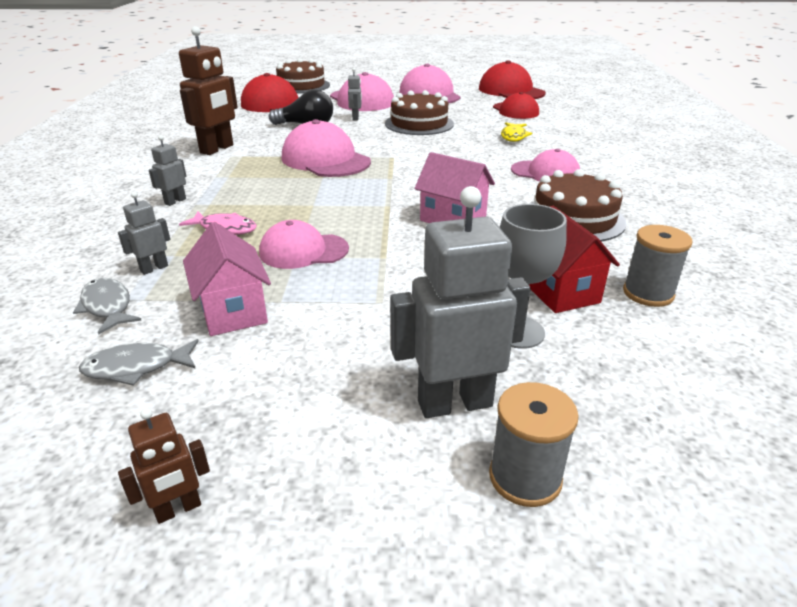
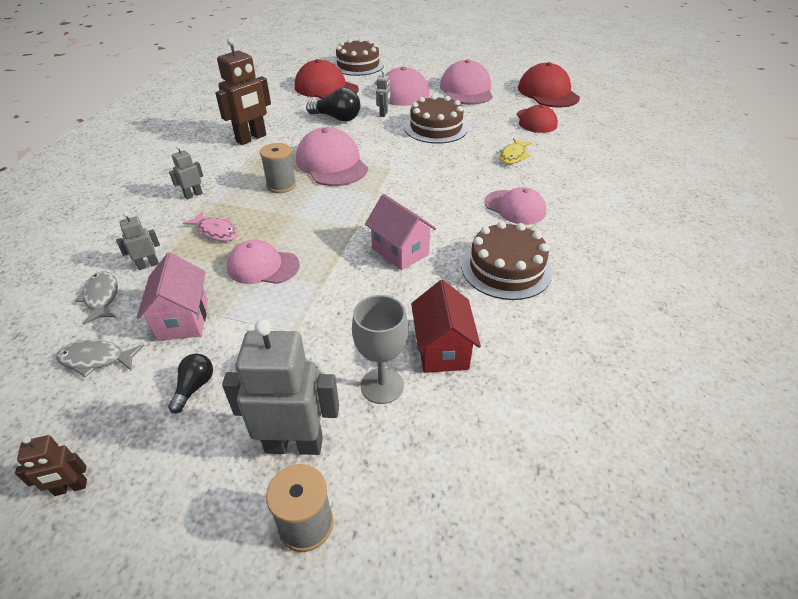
camera: 15 degrees right, 10 degrees up
(290, 372) = (194, 387): none -> black light bulb
(648, 293) = (517, 367): grey spool -> grey spool (281, 185)

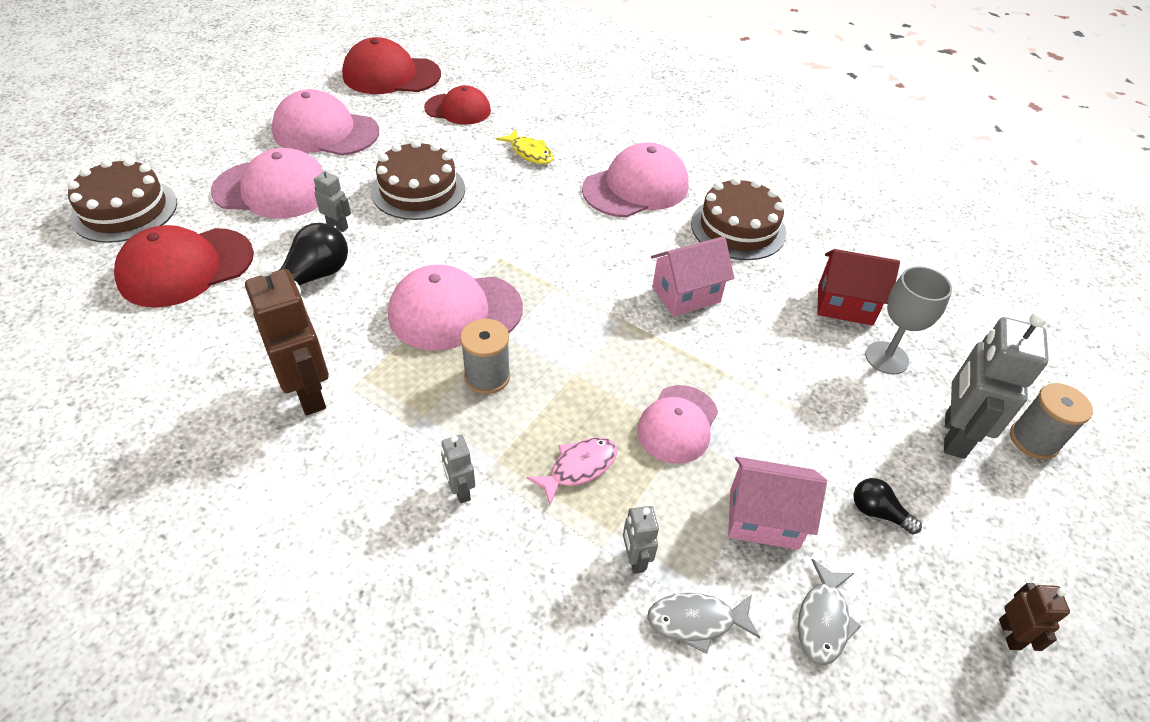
camera: 75 degrees left, 5 degrees up
(515, 207) = (636, 187): pink cap -> pink cap, size x1.53

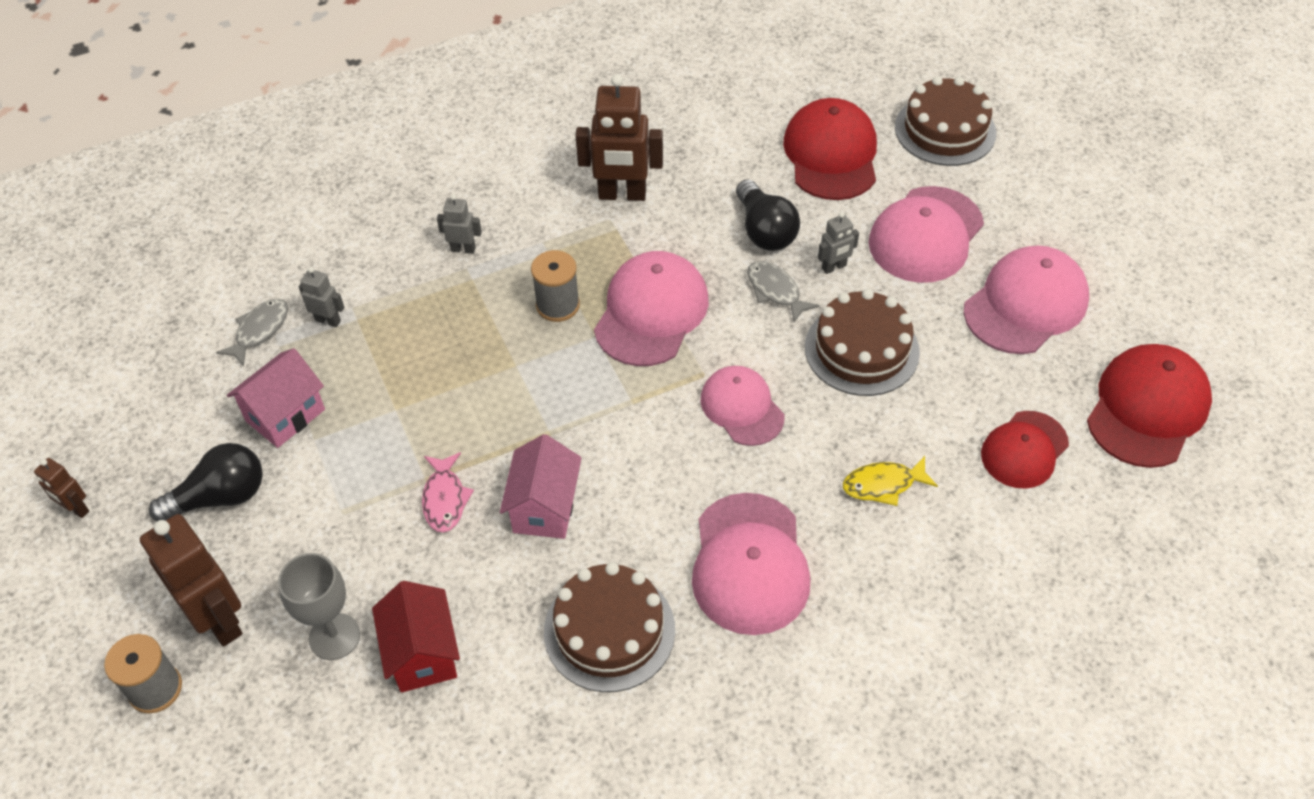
camera: 125 degrees right, 5 degrees up
(579, 468) = (424, 324): pink fish -> pink fish (445, 499)
(677, 424) = (408, 410): pink cap -> pink cap (742, 408)
(823, 620) = (193, 401): grey fish -> grey fish (775, 291)
(845, 305) = (423, 654): red house -> red house turned 60 degrees counterclockwise
(877, 512) = (220, 497): black light bulb -> black light bulb, size x1.73
(953, 435) = (220, 620): grey robot -> brown robot

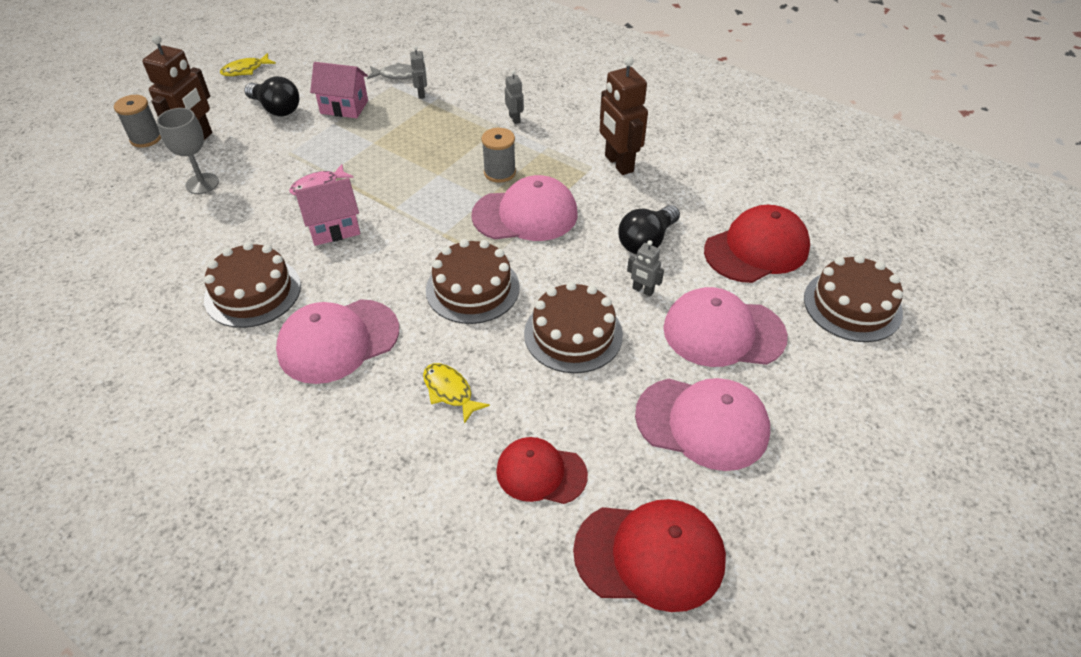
camera: 60 degrees right, 5 degrees down
(76, 509) = (245, 70): brown robot -> yellow fish
(423, 654) = (203, 221): red house -> none
(742, 408) = (472, 288): pink cap -> brown cake
(775, 291) = (593, 267): grey fish -> none

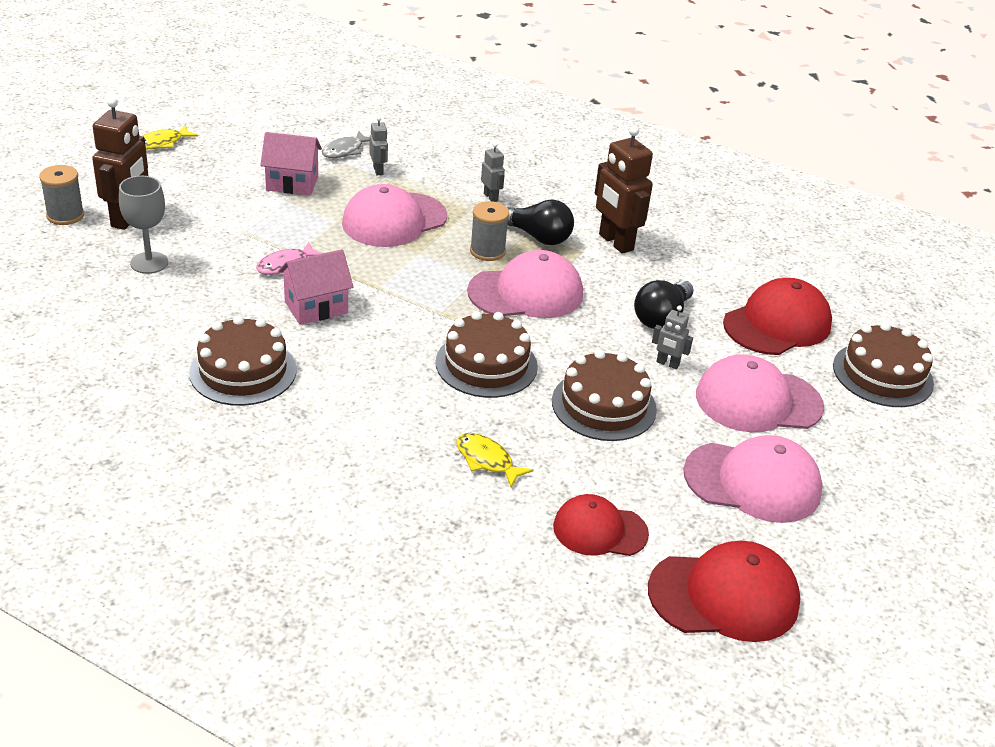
camera: 10 degrees left, 10 degrees down
(276, 109) = (212, 185): black light bulb -> black light bulb (537, 237)
(338, 341) = (353, 416): pink cap -> pink cap (394, 220)
(397, 75) = (345, 150): grey fish -> grey fish turned 135 degrees clockwise

